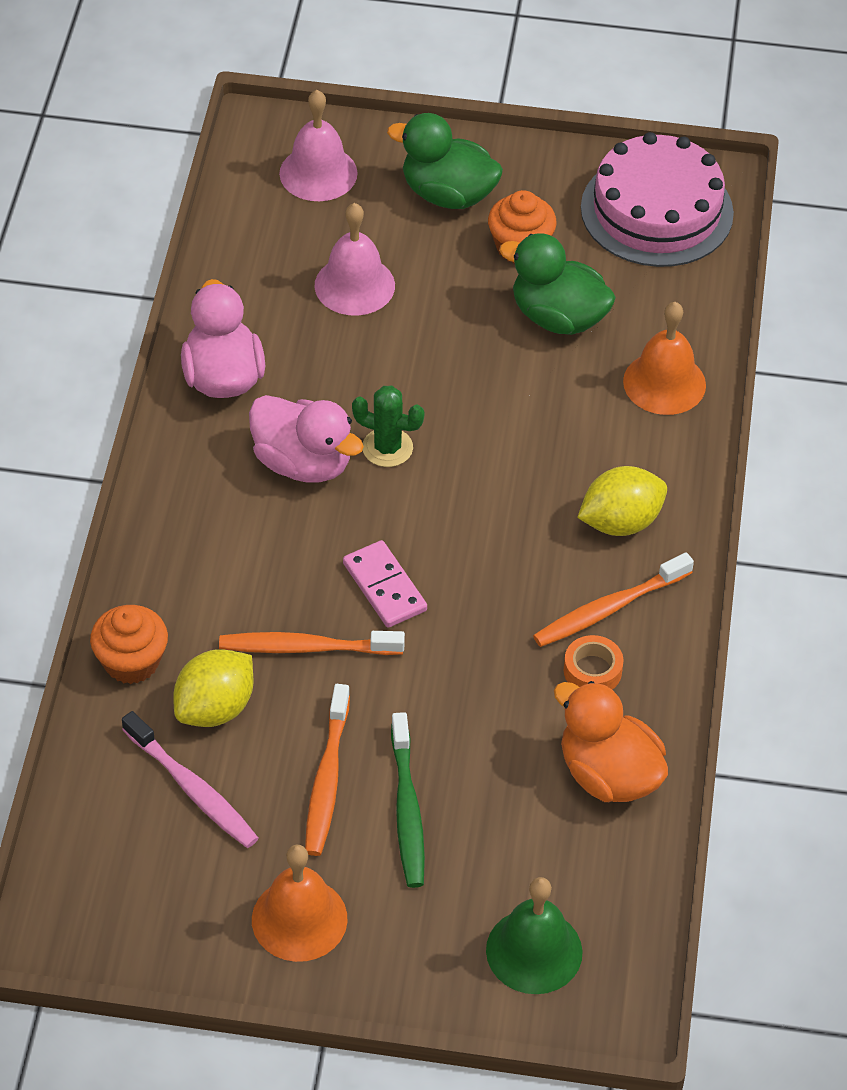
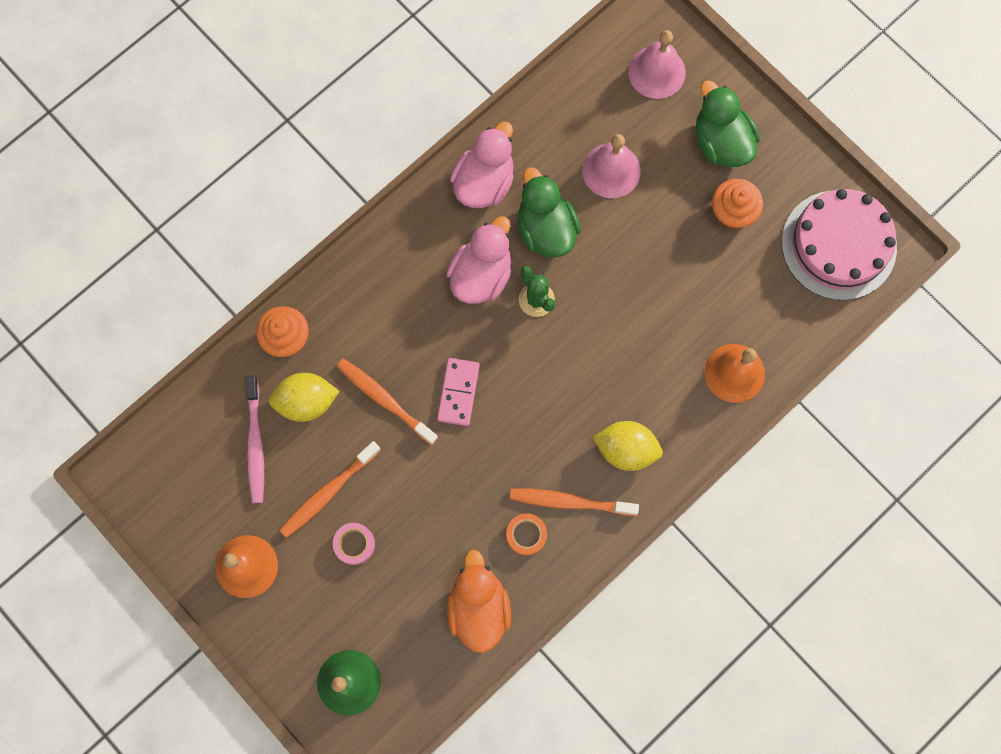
camera: 40 degrees right, 25 degrees up
(303, 463) = (481, 275): pink duck -> pink duck turned 135 degrees counterclockwise
(407, 810) = (354, 544): green toothbrush -> pink tape
(558, 317) = (711, 280): green duck -> green duck (546, 229)

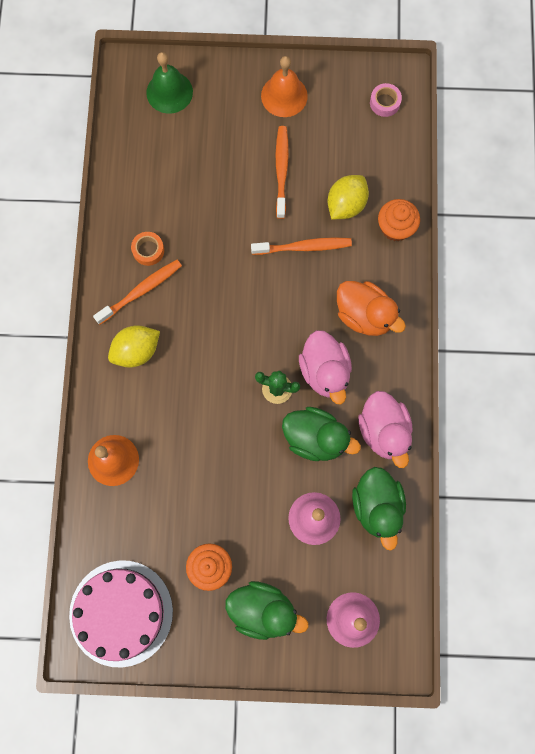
camera: 135 degrees right, 0 degrees up
(255, 444) = (348, 158): pink toothbrush -> none
(354, 544) = (238, 158): pink tape -> pink tape (384, 103)
(458, 392) = (266, 291): pink domino -> none
(478, 607) = (137, 189): orange duck -> orange duck (364, 315)
(551, 132) = (377, 506): none -> green duck

